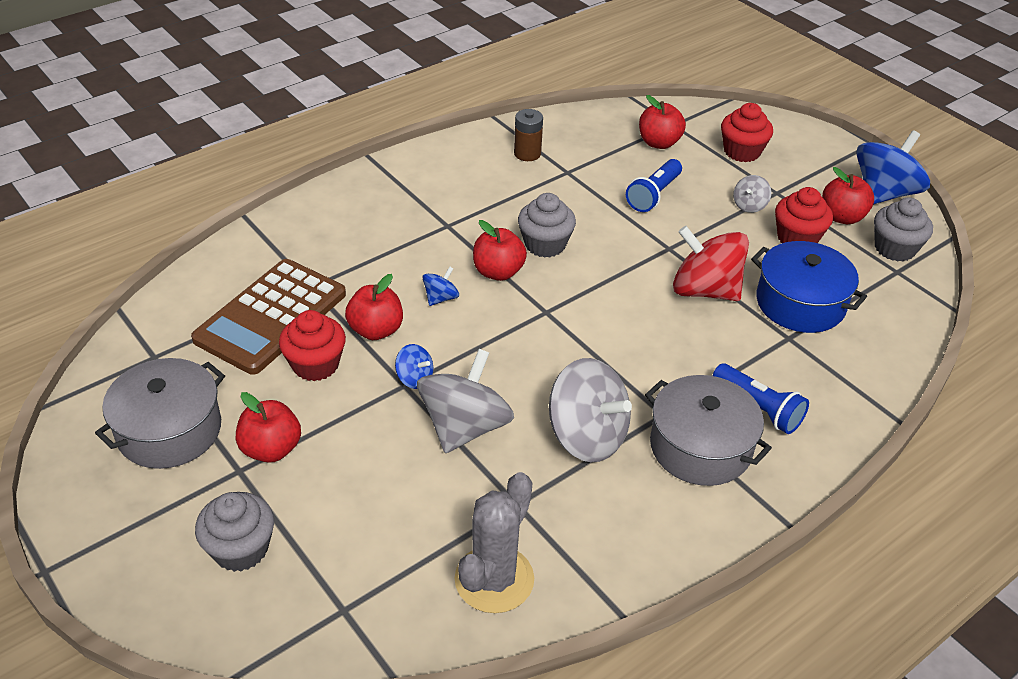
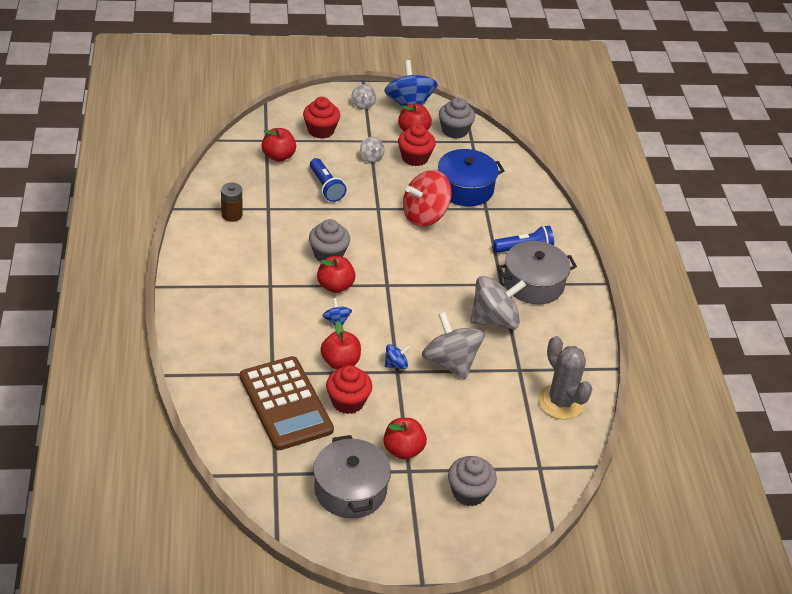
camera: 60 degrees left, 0 degrees up
(830, 161) = (363, 104): none -> grey spinning top

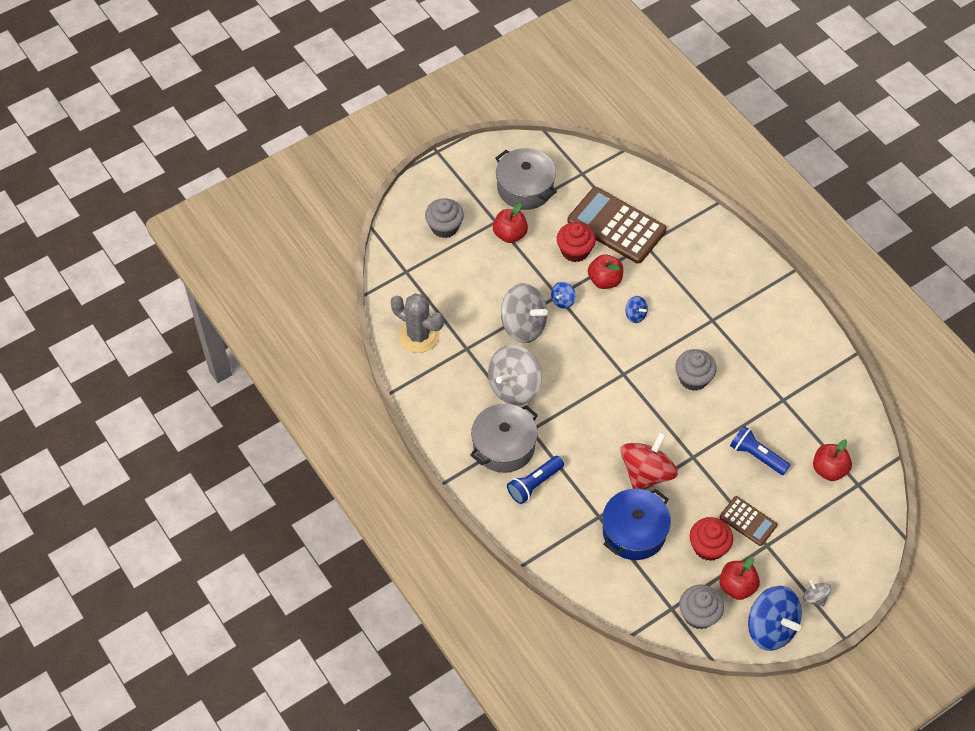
camera: 155 degrees right, 15 degrees up
(232, 215) = (805, 374): brown battery -> none
(321, 130) = (822, 530): red cupcake -> none
(335, 286) = (662, 348): red apple -> none
(371, 157) = (748, 521): grey spinning top -> brown calculator

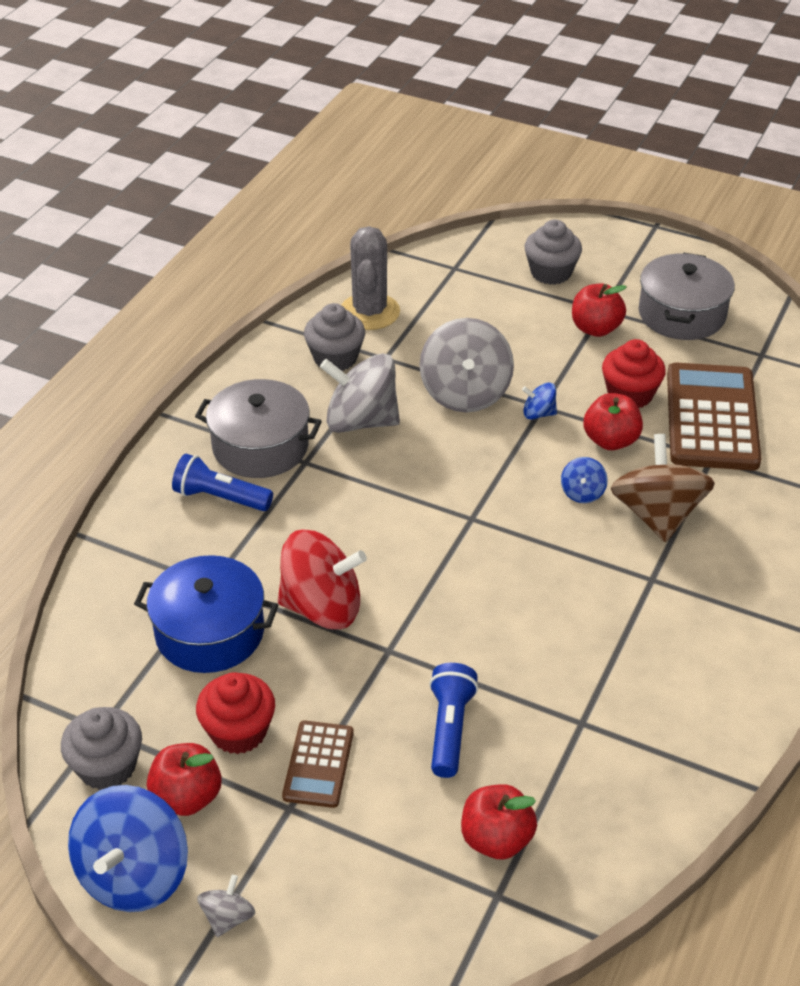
camera: 60 degrees right, 15 degrees down
(671, 292) = (657, 515): none -> brown spinning top
(693, 378) = (529, 597): grey cupcake -> grey cupcake (335, 358)

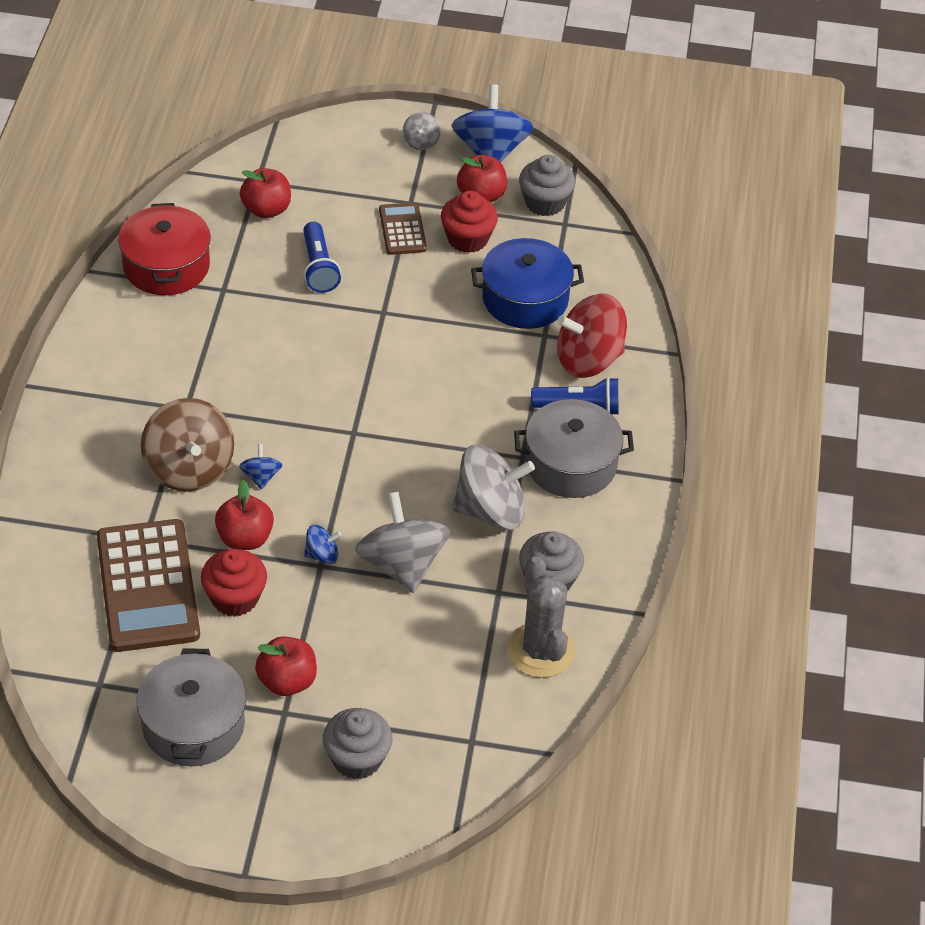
camera: 160 degrees right, 5 degrees up
(322, 607) = (448, 333): red spinning top -> red spinning top (588, 359)
(652, 773) = (166, 266): none -> red pot

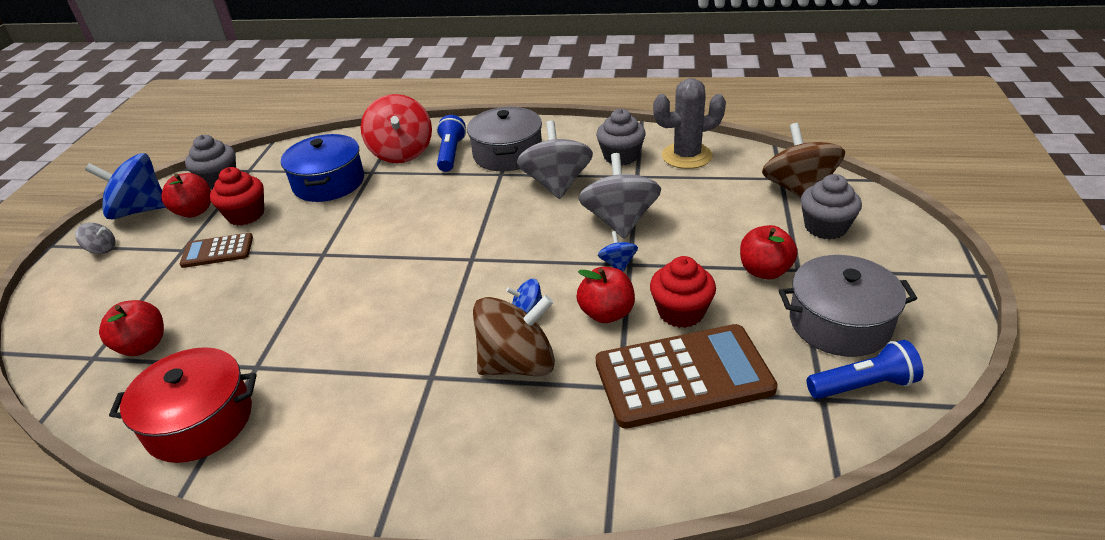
camera: 85 degrees left, 10 degrees down
(319, 267) = (248, 299): blue flashlight -> blue flashlight (863, 385)
(402, 564) = (620, 221): grey spinning top -> grey spinning top turned 105 degrees clockwise
(441, 753) = (798, 189): none -> brown spinning top

